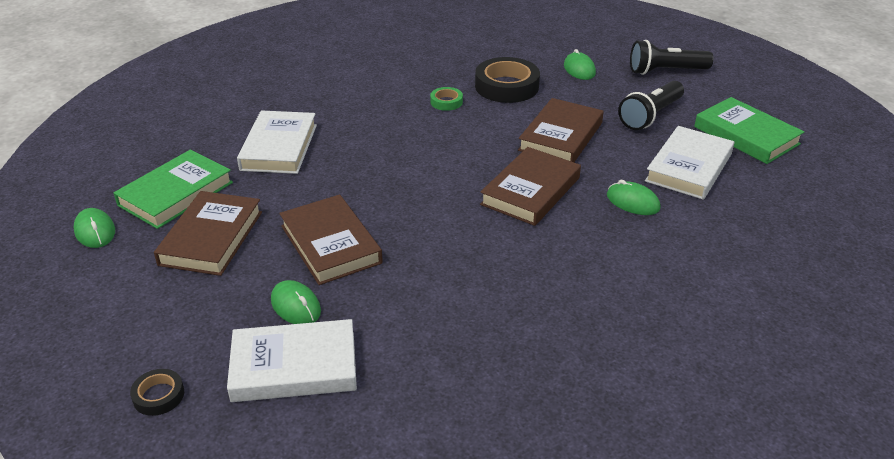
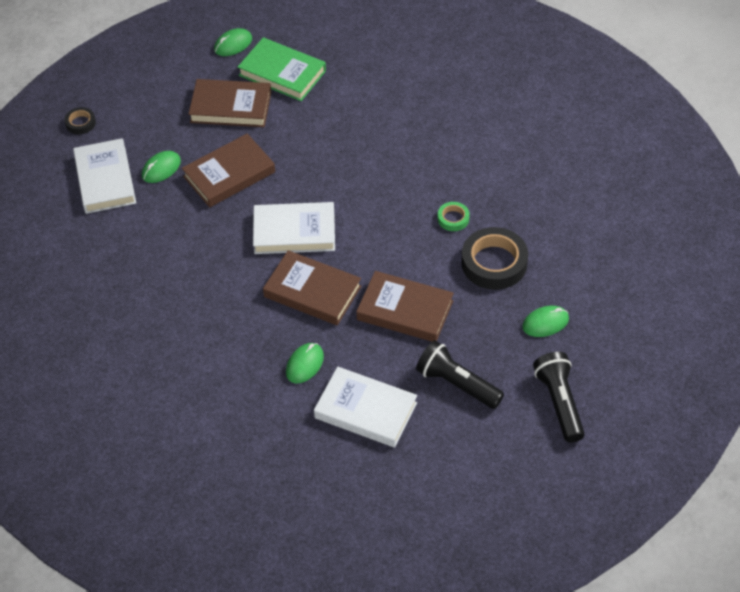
camera: 85 degrees right, 15 degrees up
(279, 147) = (355, 117): white book -> white book (294, 232)
(746, 135) = (432, 465): green book -> none

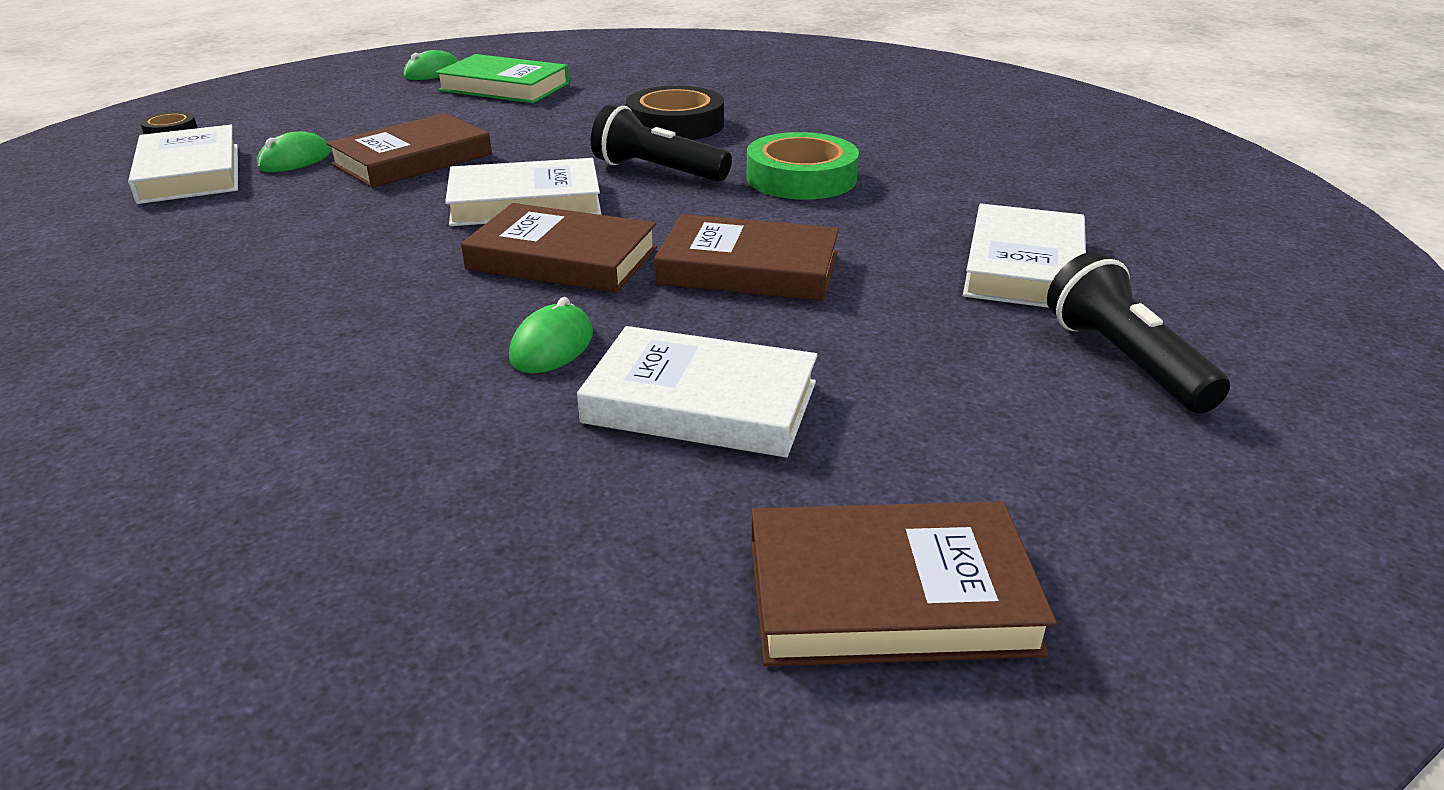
camera: 10 degrees left, 20 degrees down
(231, 107) = (423, 111): brown book -> brown book (889, 595)
(453, 219) = (801, 178): green tape -> green tape, size x2.03
(457, 384) = (891, 350): black flashlight -> black flashlight (657, 171)
(494, 263) = (892, 212): black tape -> black tape (675, 124)
(545, 323) = (1024, 266): green mouse -> white book

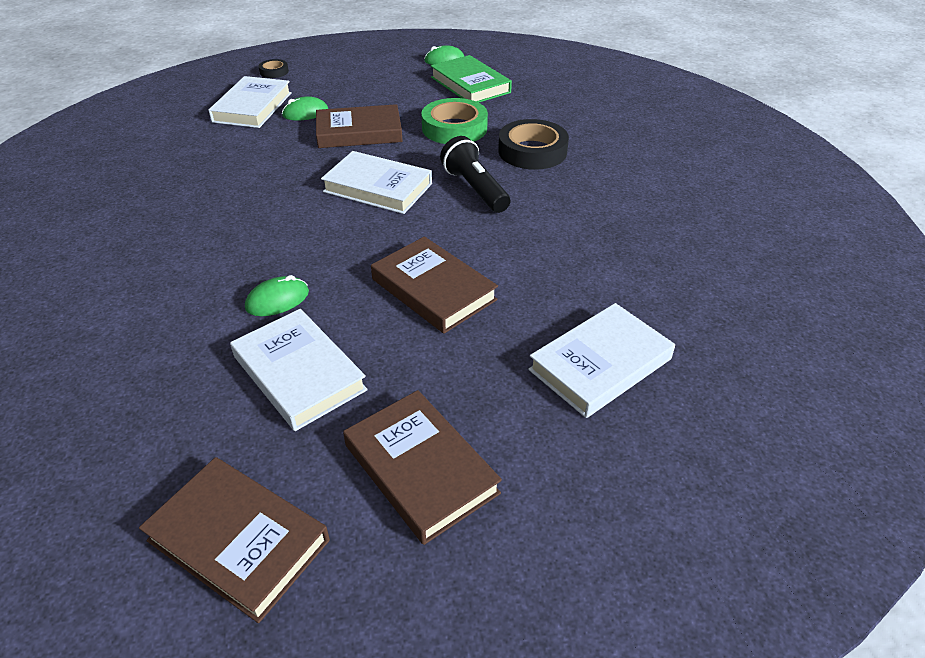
camera: 35 degrees right, 10 degrees up
(562, 258) = (349, 239): brown book -> brown book (420, 469)
(801, 178) = (553, 227): green tape -> green tape (454, 128)
(1123, 360) = (560, 470): black flashlight -> none

